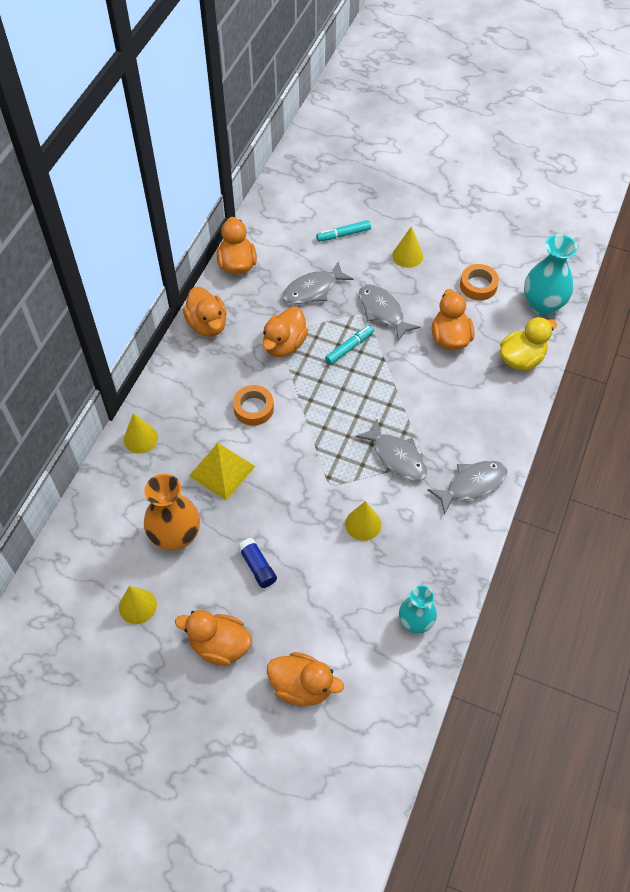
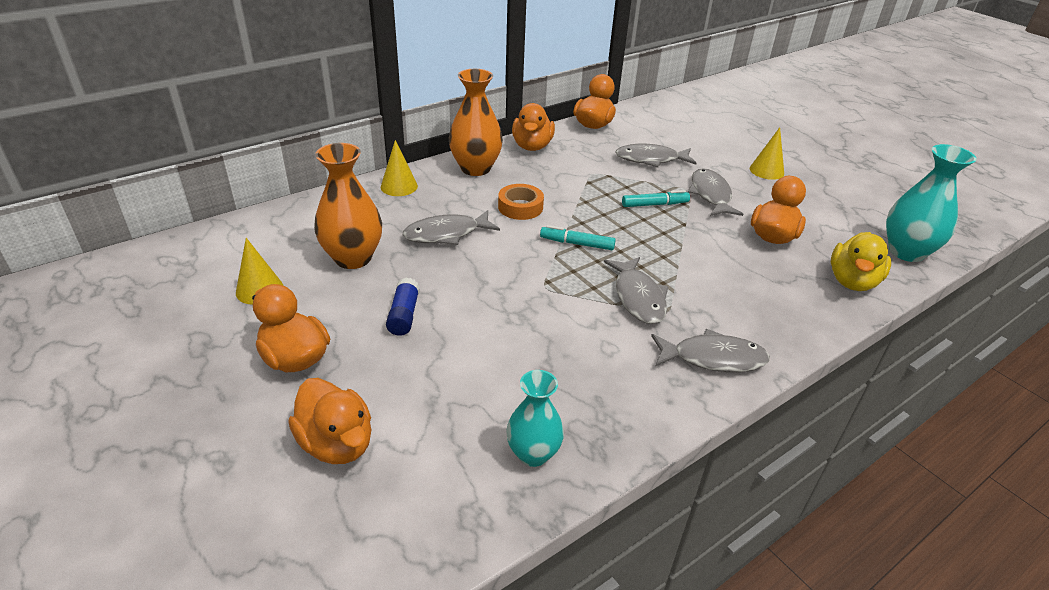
camera: 30 degrees right, 20 degrees down
(183, 380) = (475, 168): none -> orange vase
(222, 471) = (446, 234): yellow pyramid -> grey fish
(284, 344) = (591, 180): orange duck -> none
(343, 234) = (710, 140): turquoise marker -> turquoise marker (577, 244)
(363, 524) = (551, 333): yellow cone -> none
(478, 285) = (833, 213): orange tape -> none
(521, 359) = (852, 281): yellow duck -> yellow duck turned 120 degrees clockwise

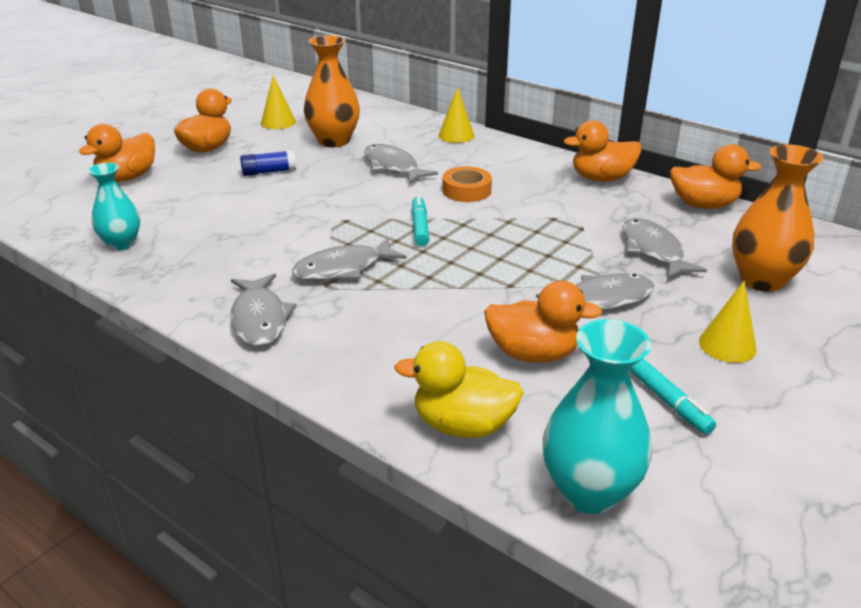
camera: 75 degrees right, 5 degrees down
(475, 168) = (522, 159): orange vase -> orange vase (762, 280)
(654, 204) = (539, 262): turquoise marker -> turquoise marker (668, 401)

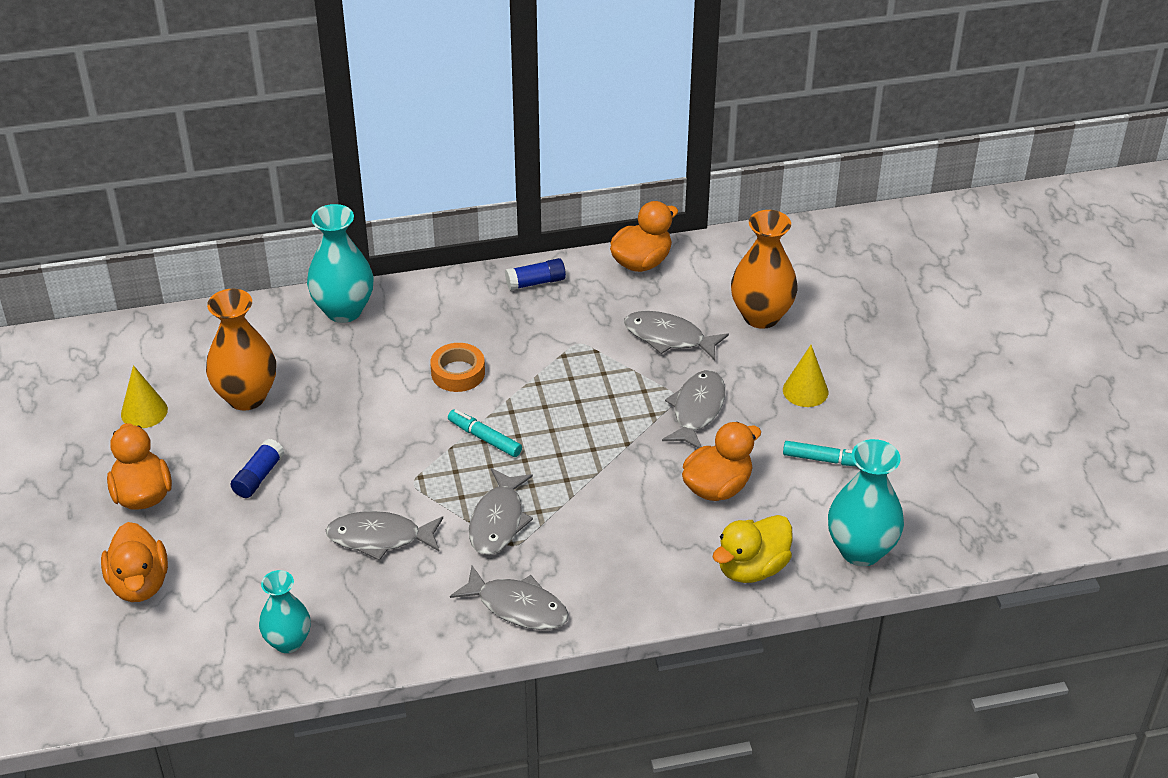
camera: 50 degrees left, 10 degrees up
(393, 167) = (355, 390): grey fish -> grey fish (380, 538)
(456, 135) = (344, 310): yellow cone -> turquoise vase
(601, 178) = (536, 282): orange duck -> blue glue stick

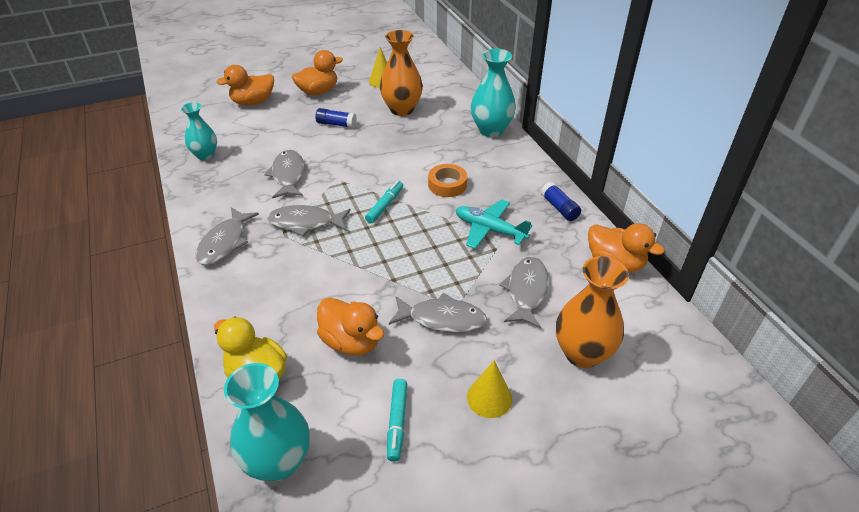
camera: 80 degrees right, 0 degrees up
(559, 349) = (489, 230): none -> turquoise plane

